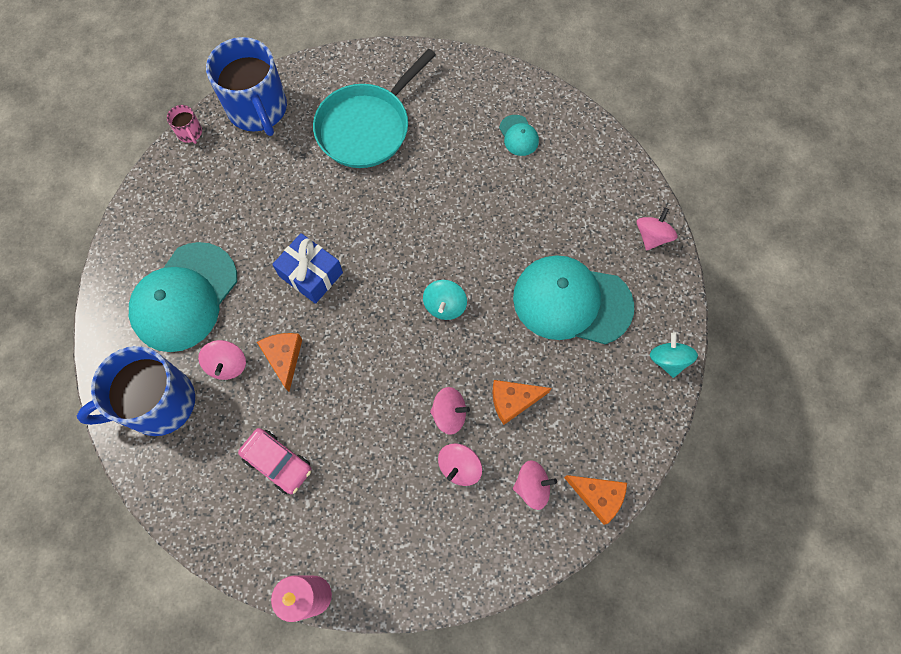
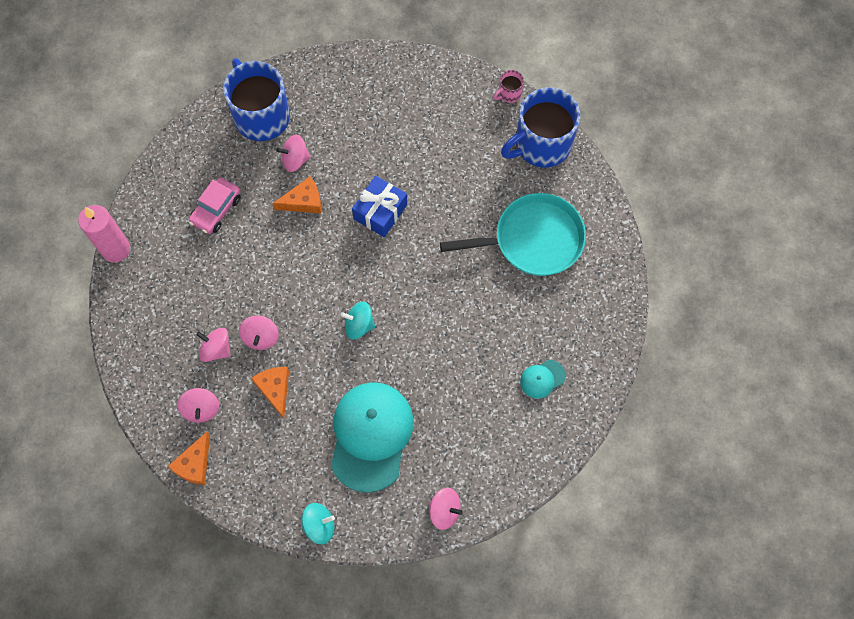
camera: 85 degrees right, 0 degrees up
(184, 297) = (352, 118): turquoise cap -> none
(366, 127) = (533, 239): turquoise pan -> turquoise pan turned 135 degrees clockwise

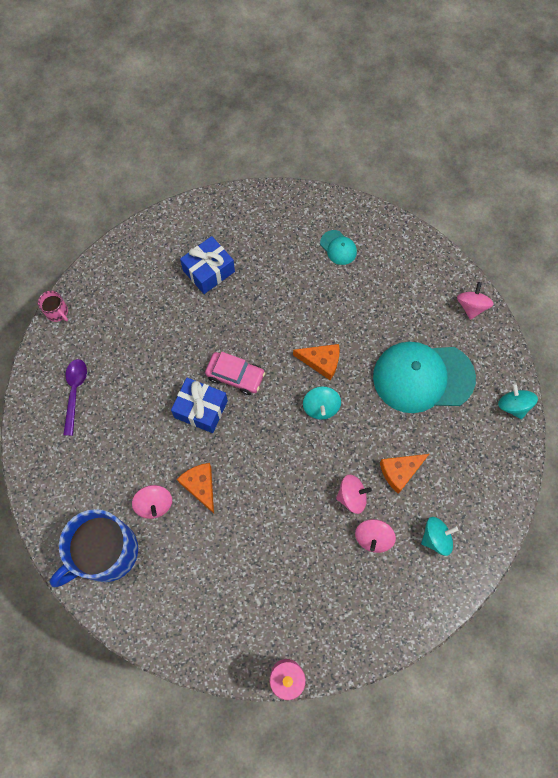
camera: 100 degrees left, 0 degrees up
(194, 464) = (490, 531): orange cheese -> orange cheese (321, 361)
(201, 409) = (436, 538): pink spinning top -> turquoise spinning top
(216, 210) = (223, 575): pink car -> pink car (235, 376)
(420, 103) = (75, 392): none -> purple spoon
(533, 239) = (209, 271): turquoise pan -> blue gift
(541, 144) = (110, 277): blue mug -> none

